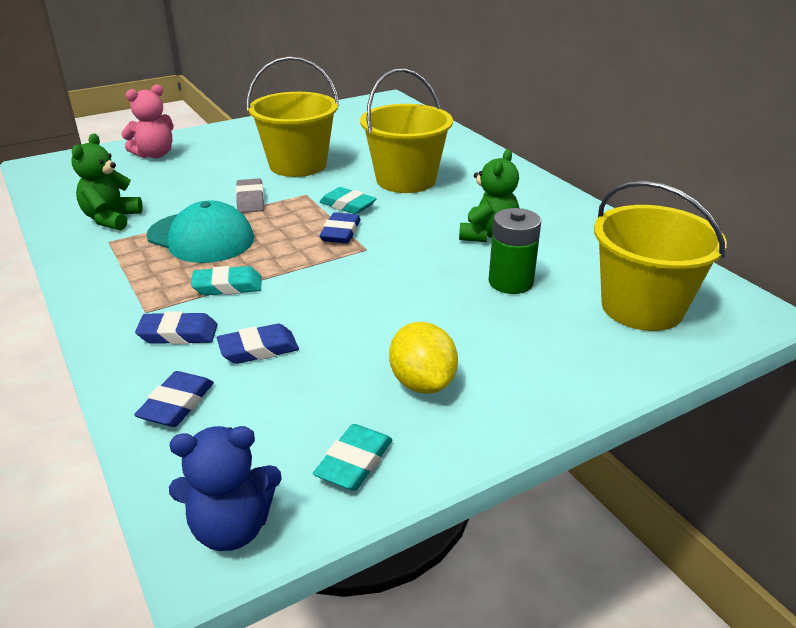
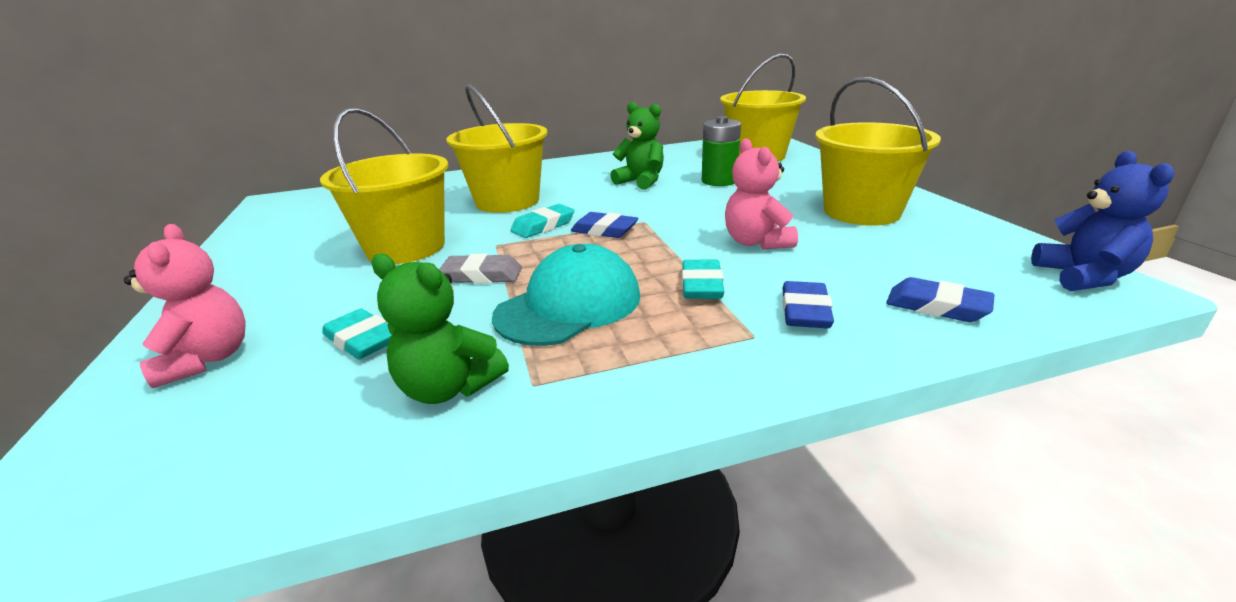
camera: 75 degrees left, 5 degrees down
(258, 349) = (828, 268): blue eraser -> none
(319, 310) = (756, 242): none -> pink teddy bear
(354, 462) = (971, 235): turquoise eraser -> turquoise eraser (362, 340)
(422, 383) = (861, 212): yellow lemon -> yellow bucket

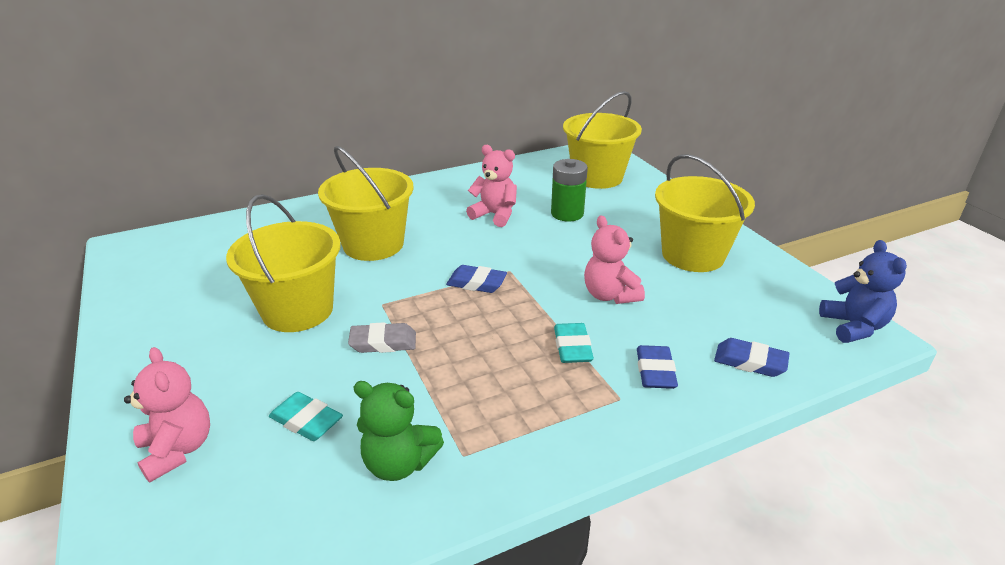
camera: 10 degrees left, 5 degrees up
(543, 226) = (419, 278): turquoise eraser -> none
(569, 305) = (469, 374): turquoise cap -> none
(641, 182) = (495, 215): green teddy bear -> pink teddy bear

